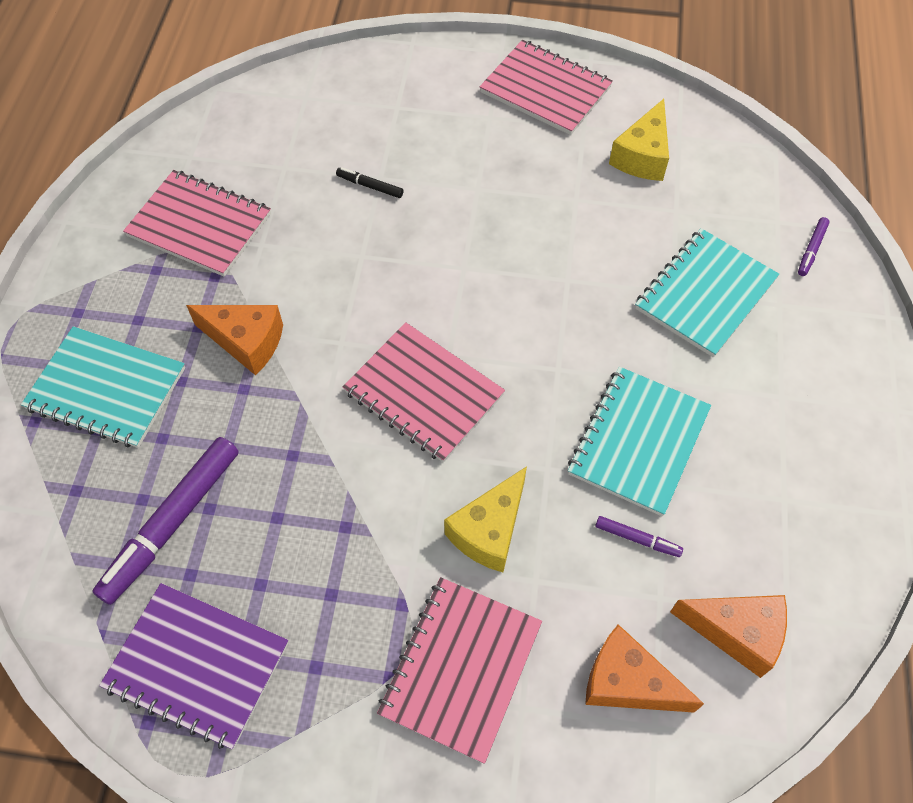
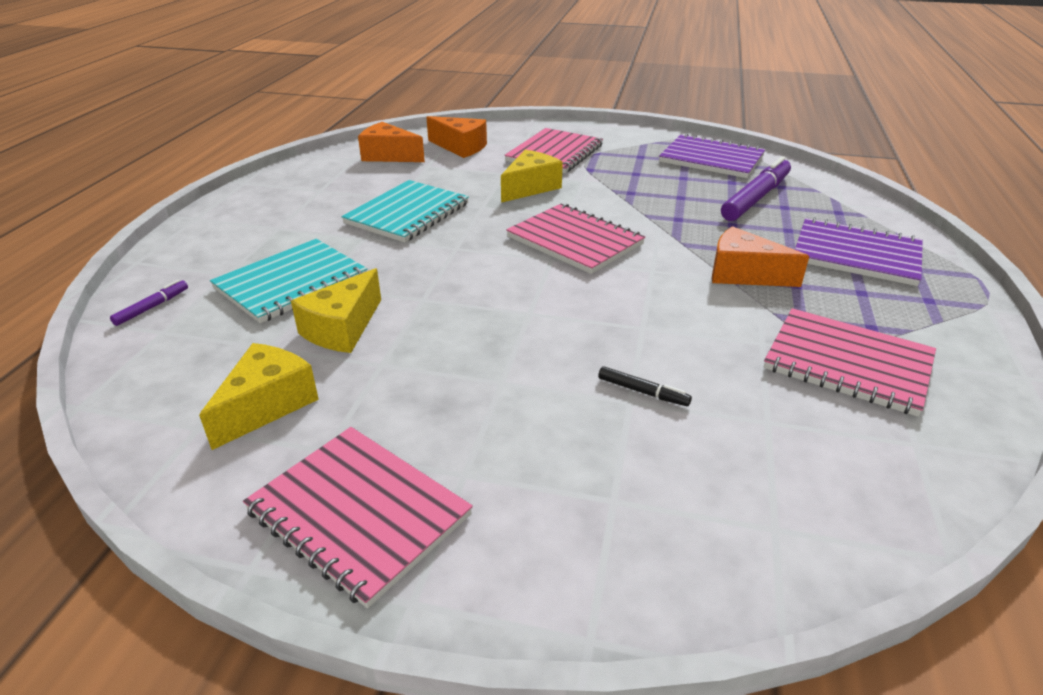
camera: 175 degrees left, 25 degrees down
(106, 389) = (856, 254): turquoise notebook -> purple notebook
(625, 235) = (342, 329): none -> yellow cheese
(637, 539) = (431, 181): purple marker -> none

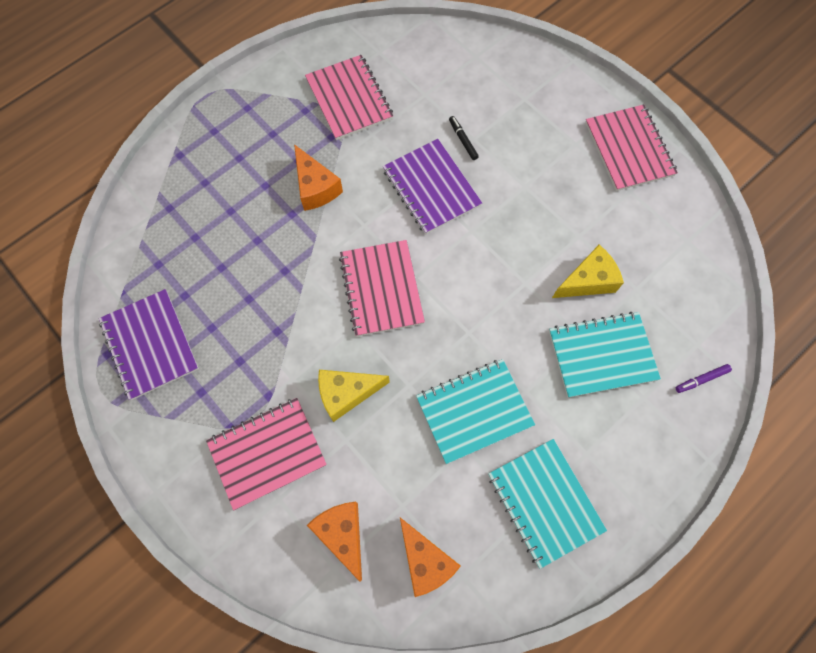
camera: 145 degrees left, 35 degrees up
(267, 405) = (649, 237): yellow cheese -> none
(306, 198) = (545, 502): none -> turquoise notebook
(756, 198) = (198, 261): purple marker -> none
(856, 254) = (226, 162): purple notebook -> purple notebook (431, 188)

